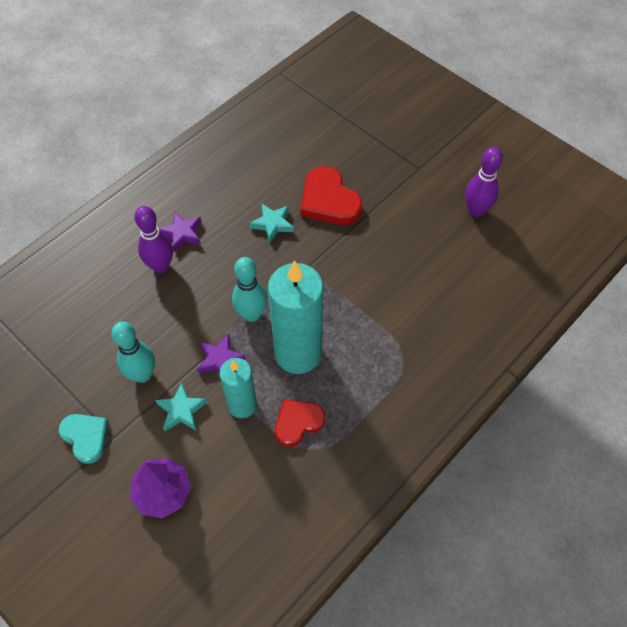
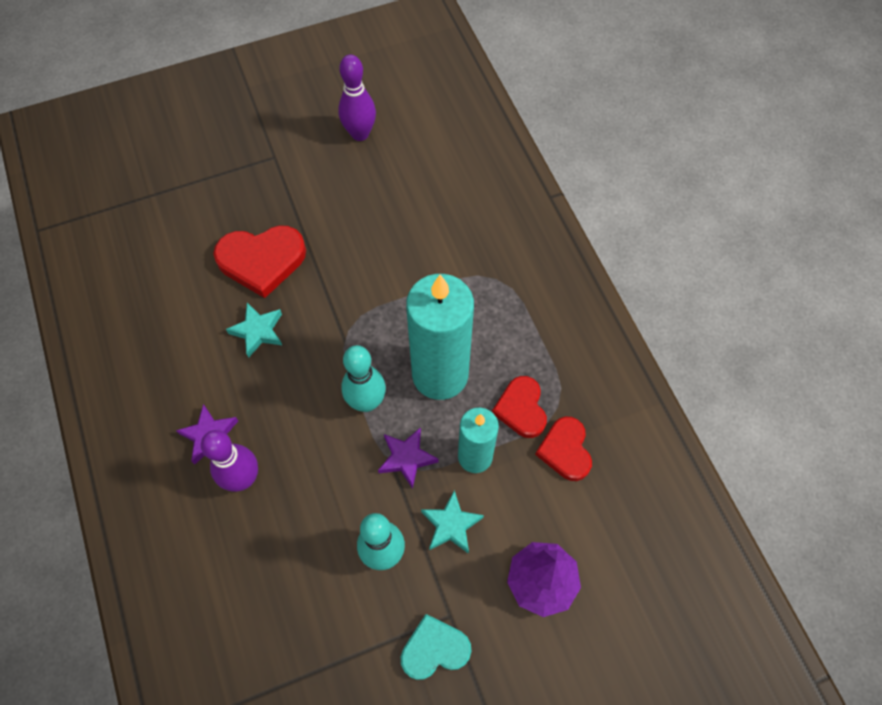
camera: 65 degrees left, 5 degrees up
(277, 469) = (565, 450): none -> red heart

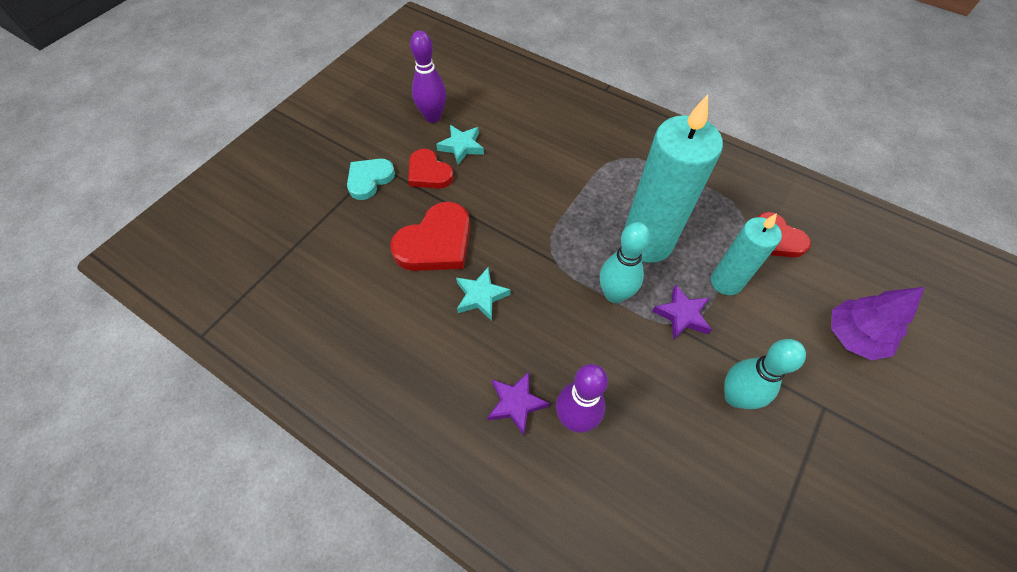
camera: 35 degrees left, 5 degrees down
(434, 649) = (840, 441): turquoise heart -> turquoise heart (369, 179)
(451, 525) = (759, 340): turquoise star -> turquoise star (461, 146)
(521, 409) = (722, 230): red heart -> red heart (429, 173)

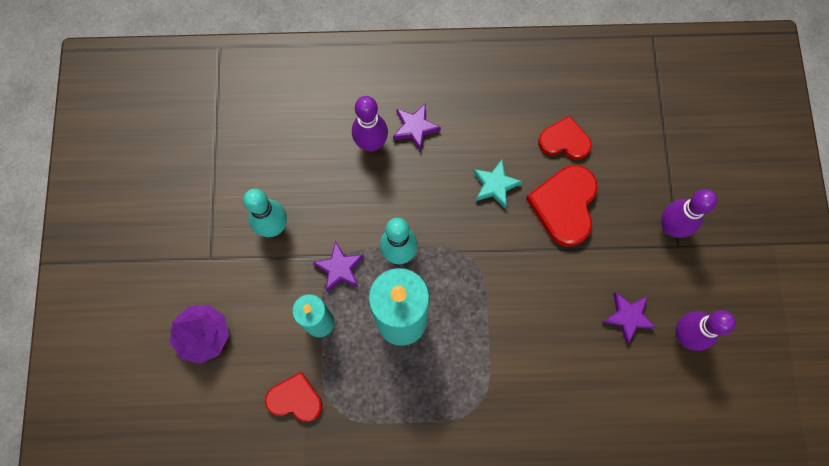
camera: 145 degrees right, 15 degrees up
(369, 179) = (670, 227): turquoise heart -> purple bowling pin
(429, 173) = (629, 268): red heart -> red heart (564, 141)
(461, 146) = (627, 317): turquoise star -> purple star

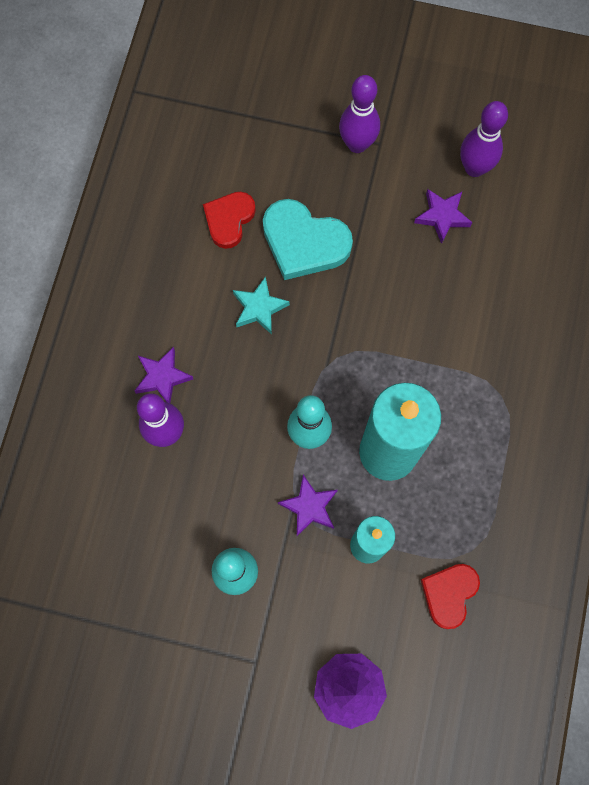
camera: 75 degrees left, 0 degrees up
(564, 206) = (304, 242): red heart -> turquoise heart

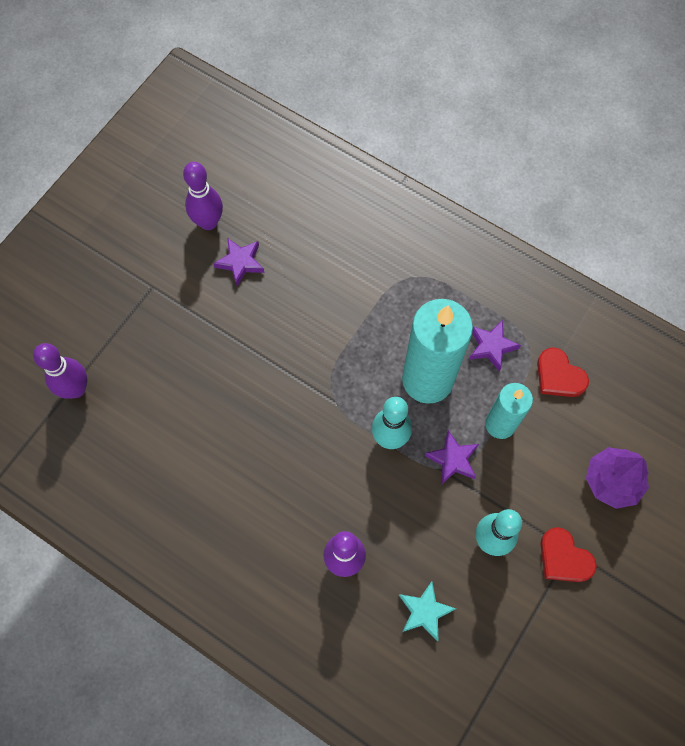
camera: 70 degrees left, 5 degrees down
(162, 377) = (291, 546): purple star -> purple star (491, 346)
(229, 220) = (166, 437): red heart -> red heart (564, 558)
(259, 308) = (260, 439): turquoise star -> turquoise star (424, 611)
(304, 242) = (215, 380): turquoise heart -> none
(357, 144) = (144, 305): purple bowling pin -> purple bowling pin (76, 389)

